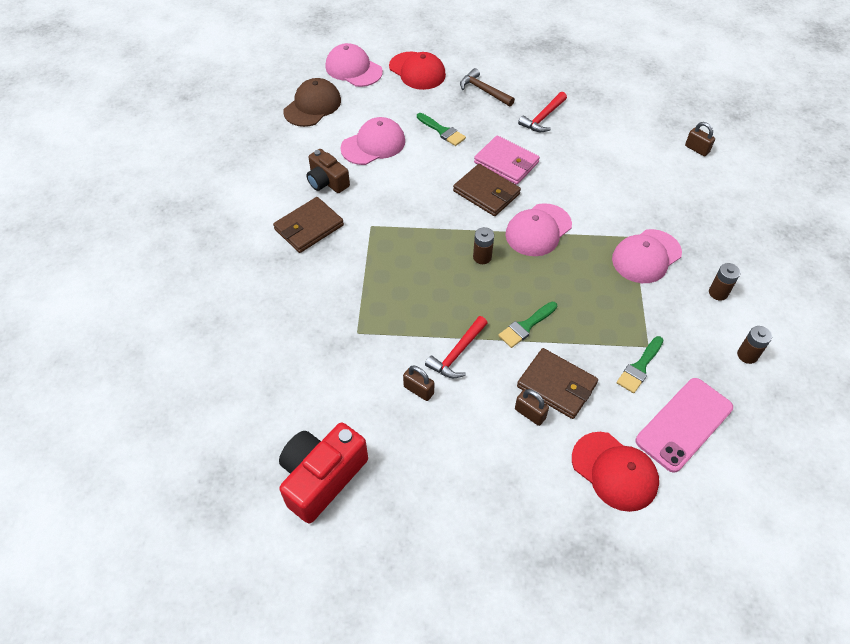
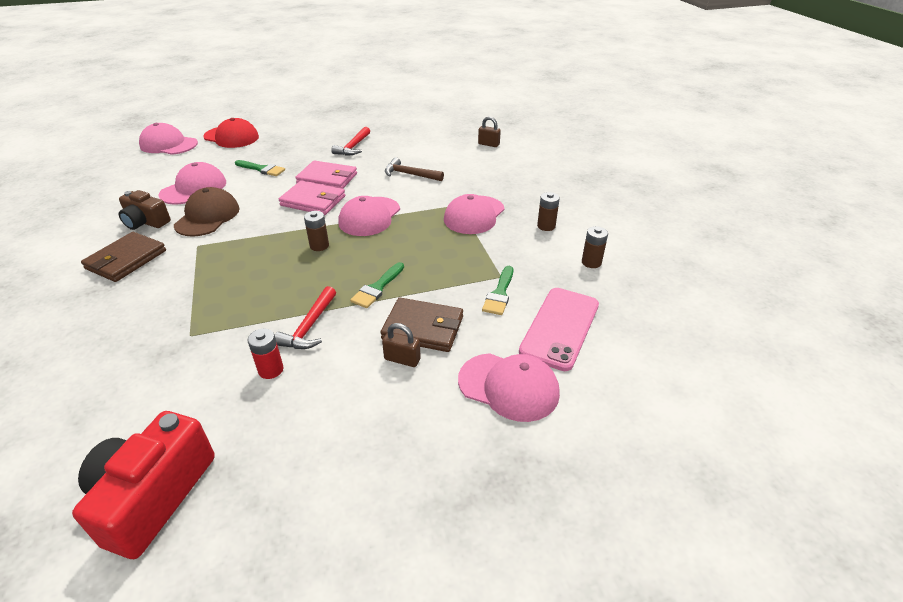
camera: 20 degrees left, 15 degrees down
(312, 106) = (127, 173): brown cap -> brown cap (207, 217)
(418, 390) = (271, 370): brown padlock -> red battery
(484, 90) = (296, 139): brown hammer -> brown hammer (410, 174)
(486, 192) = (313, 201): brown wallet -> pink wallet
(614, 471) = (508, 386): red cap -> pink cap

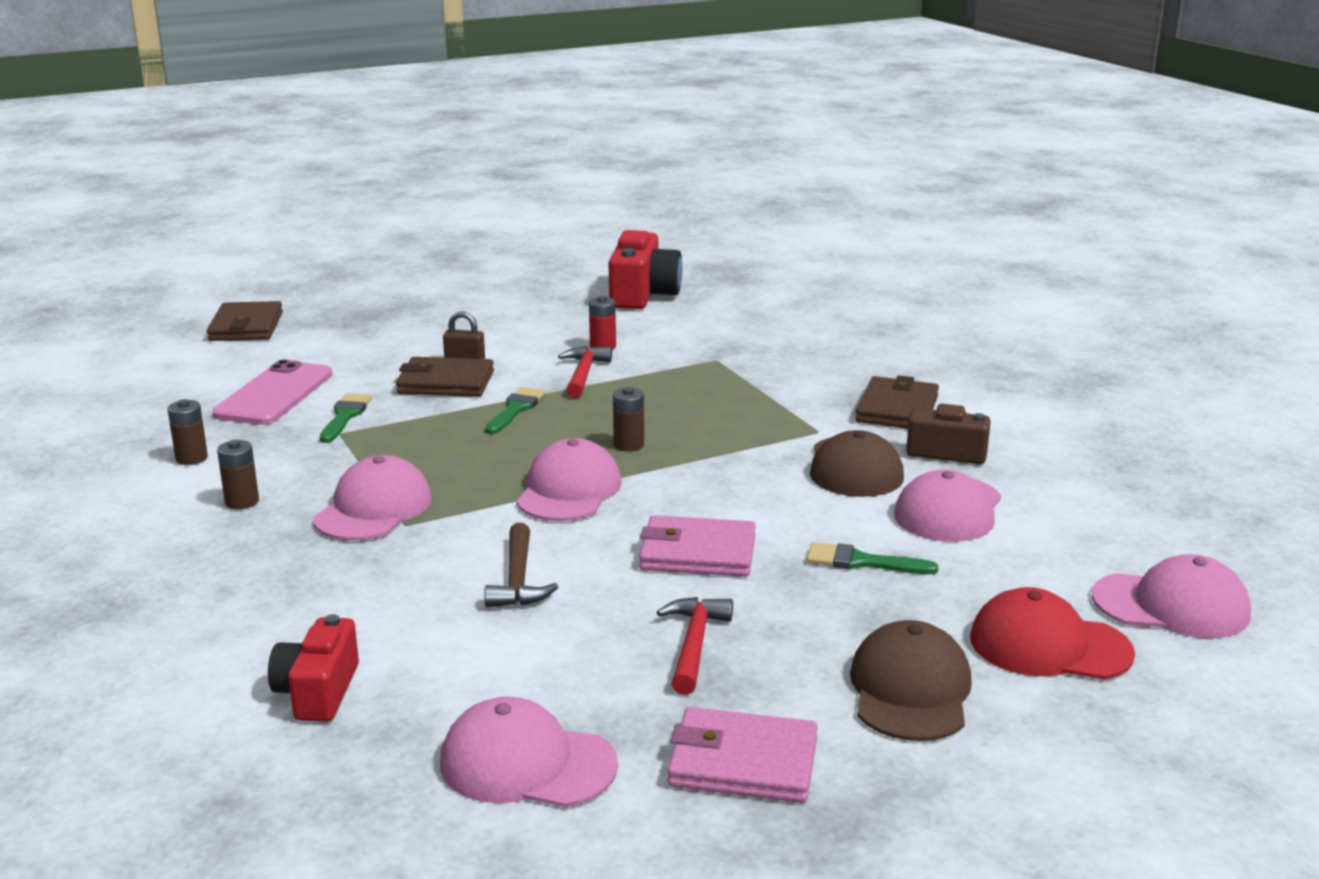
camera: 170 degrees right, 15 degrees down
(293, 130) = (910, 690): none -> brown cap
(313, 201) = (692, 507): pink wallet -> pink wallet (743, 762)
(410, 174) = (518, 579): brown hammer -> brown hammer turned 75 degrees clockwise
(488, 144) = (318, 692): brown padlock -> red camera
(508, 386) = (349, 354): pink cap -> pink cap (527, 764)
(636, 470) = (246, 326): none -> brown wallet

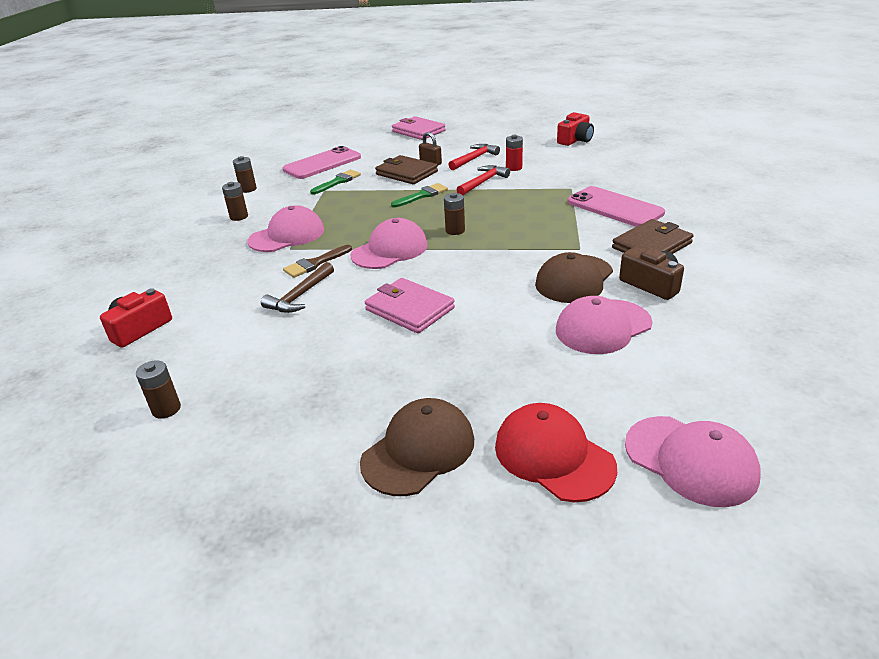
camera: 35 degrees right, 10 degrees up
(246, 326) = (354, 126): brown wallet -> none
(479, 534) = (315, 263): none -> brown brush
(527, 764) = (166, 409): pink cap -> brown battery
(643, 294) = (575, 140): red camera -> red camera, size x0.64
(694, 645) = (335, 368): red hammer -> red hammer (474, 159)
(743, 762) = (264, 458): pink wallet -> pink wallet (418, 131)
(801, 373) = (614, 207): none -> pink phone
(861, 562) = (499, 346): green brush -> none

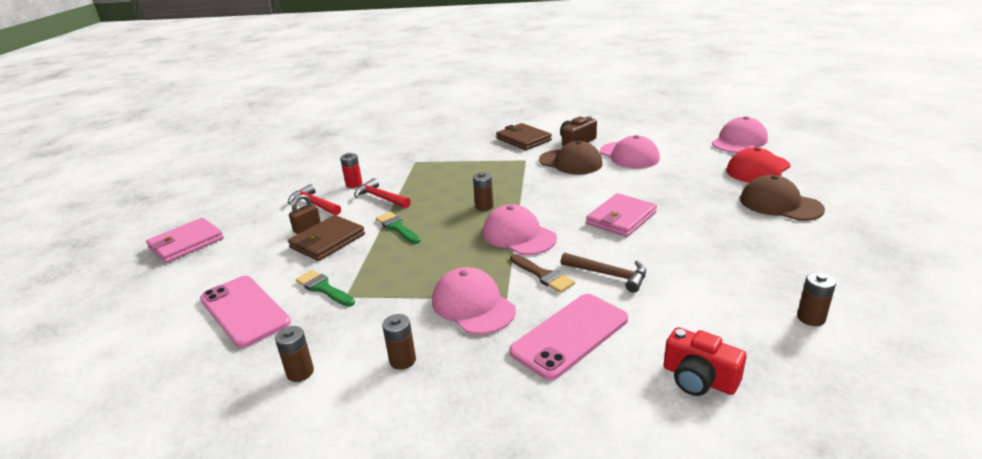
camera: 90 degrees left, 5 degrees down
(575, 140) = (305, 158): red camera -> none
(614, 207) = (460, 148): pink phone -> pink phone (570, 335)

